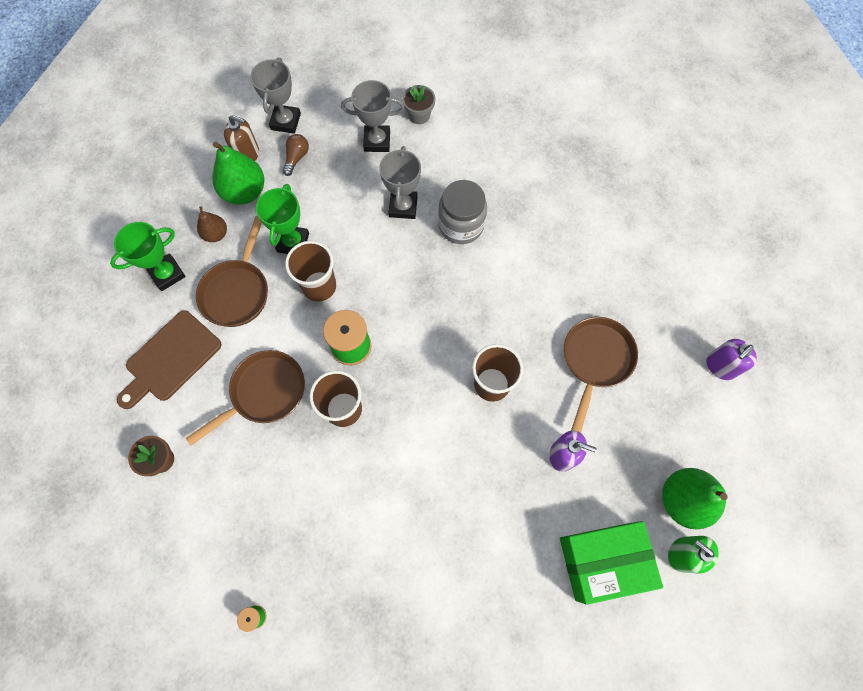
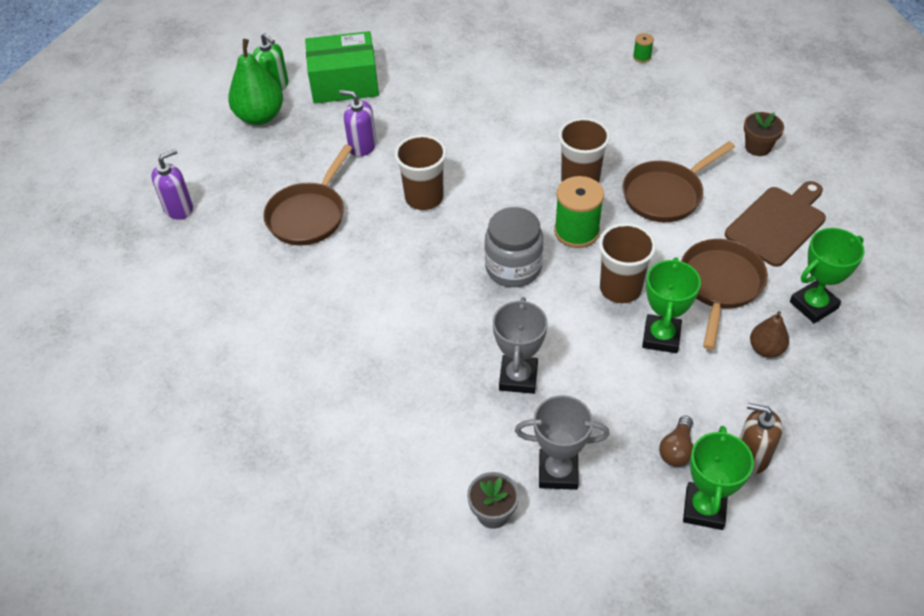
camera: 175 degrees left, 20 degrees down
(244, 192) = (741, 402): green pear -> none
(285, 121) = (704, 508): grey trophy -> green trophy
(461, 225) = (442, 353): grey jar -> grey jar (513, 268)

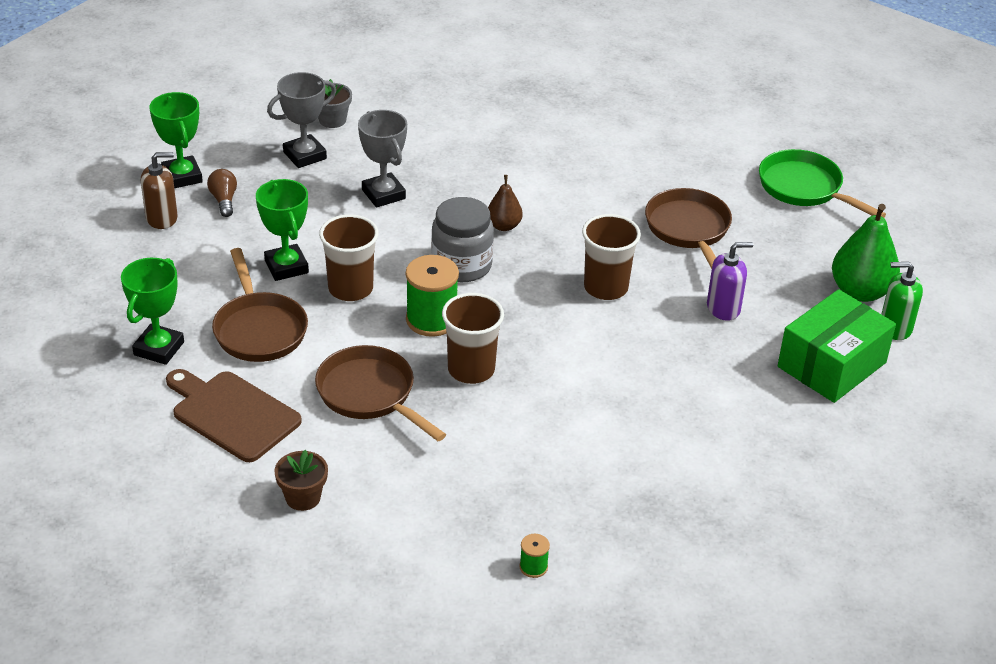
camera: 140 degrees right, 10 degrees down
(178, 208) = (804, 188): purple soap dispenser -> green pan
(666, 194) = (370, 394): brown pan -> brown pan turned 60 degrees counterclockwise
(766, 349) = (187, 294): brown pear -> brown pear (504, 226)
(778, 223) = (232, 414): brown cutting board -> brown cutting board turned 120 degrees clockwise

